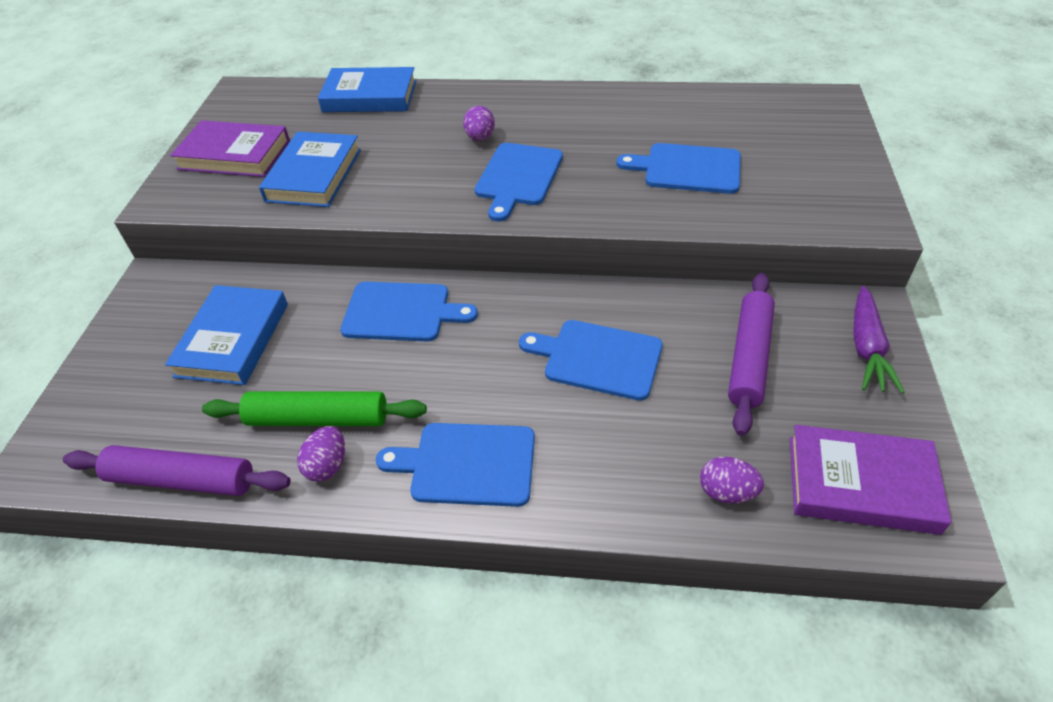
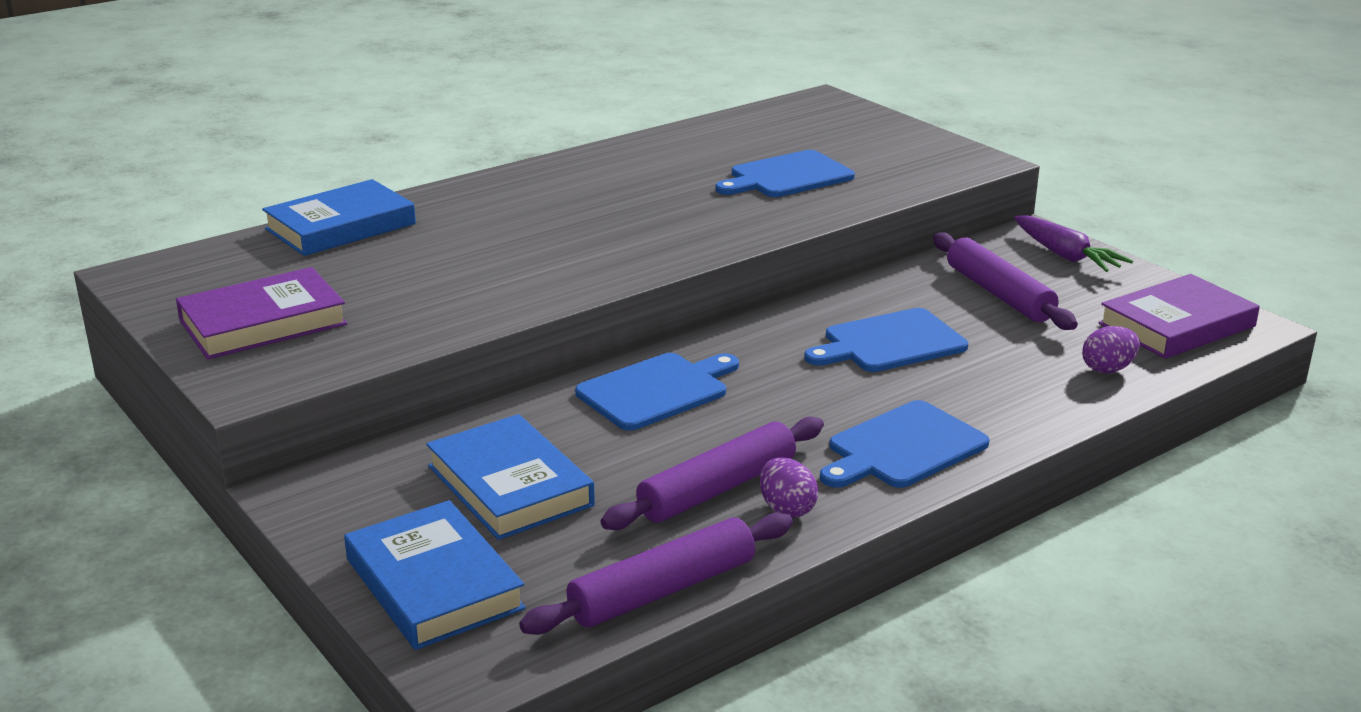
camera: 45 degrees left, 20 degrees down
(314, 175) = (409, 302): blue book -> blue book (433, 584)
(318, 418) = (717, 488): green rolling pin -> purple rolling pin
(480, 138) = (545, 217): purple egg -> none
(518, 177) = (643, 231): blue cutting board -> none

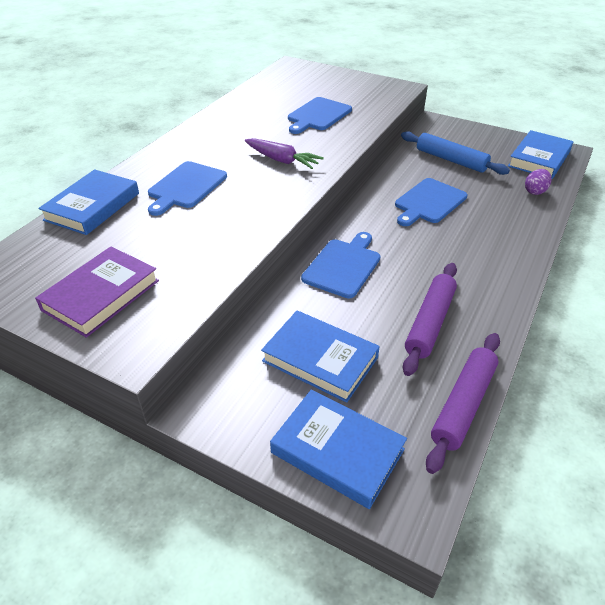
camera: 25 degrees left, 15 degrees up
(786, 509) = (474, 325): purple egg -> none
(903, 447) = (492, 266): blue cutting board -> blue cutting board (186, 187)
(999, 294) = (451, 160): purple rolling pin -> blue rolling pin
(1066, 256) = (459, 131): purple carrot -> purple carrot (282, 160)
(1177, 325) = (539, 159): purple book -> blue book

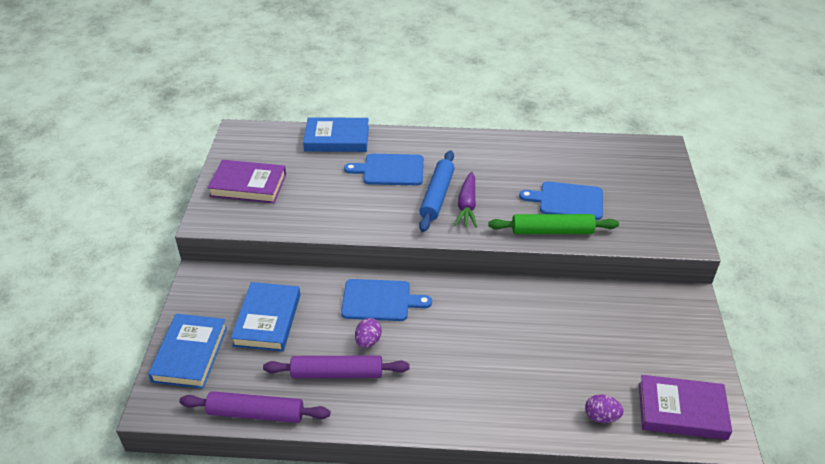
camera: 65 degrees right, 0 degrees up
(350, 132) = (552, 231): none -> green rolling pin
(395, 289) = (368, 341): none -> purple egg
(429, 202) = (515, 332): blue cutting board -> none
(451, 160) = (612, 331): blue rolling pin -> blue rolling pin (437, 196)
(539, 159) = (682, 411): blue book -> purple book

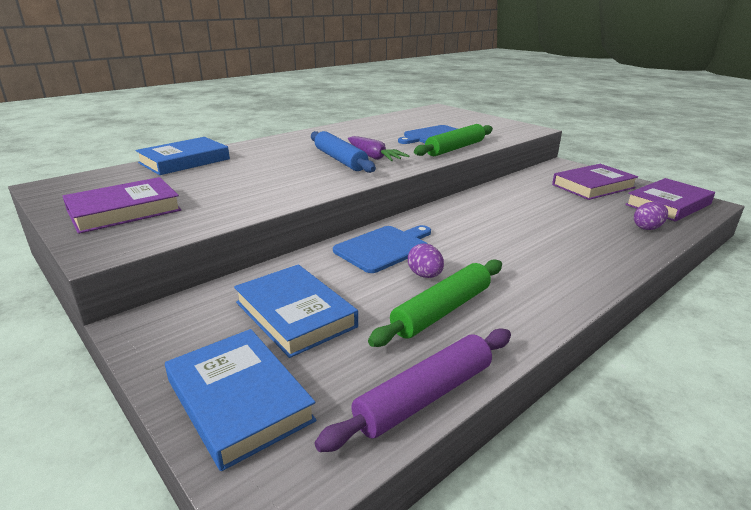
camera: 45 degrees left, 15 degrees down
(337, 373) = (441, 310): purple rolling pin -> green rolling pin
(390, 170) = (272, 160): blue cutting board -> none
(658, 344) = (593, 186): none -> purple book

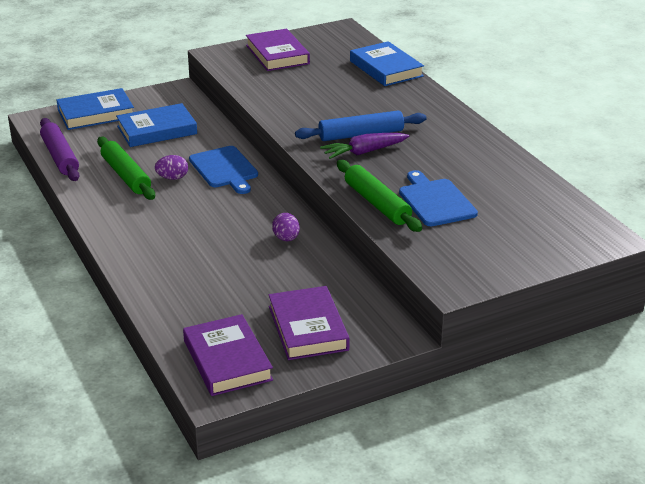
camera: 105 degrees right, 5 degrees up
(647, 228) = (181, 314): purple egg -> purple egg (286, 239)

